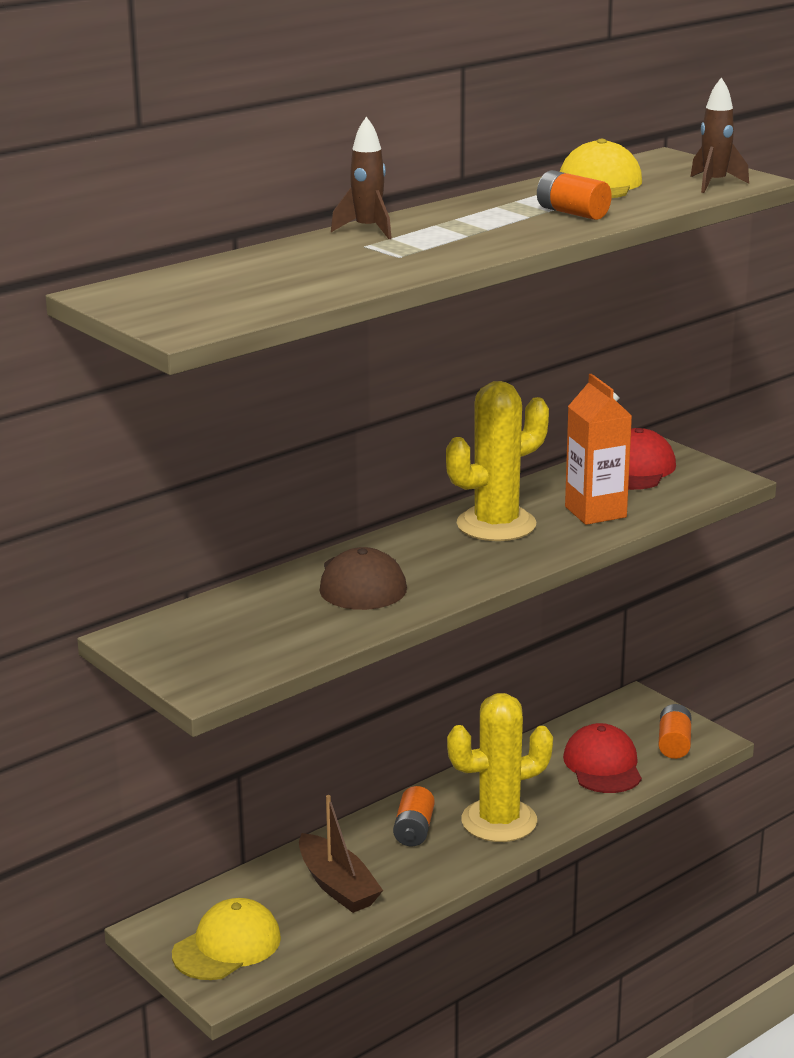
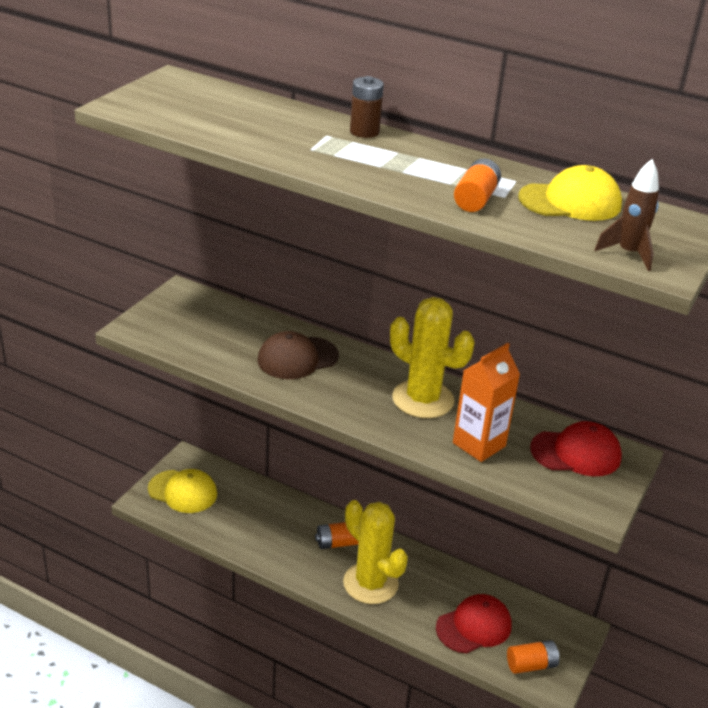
camera: 65 degrees right, 10 degrees up
(337, 886) = (261, 522): brown boat -> none
(368, 230) = (364, 132): brown rocket -> brown battery

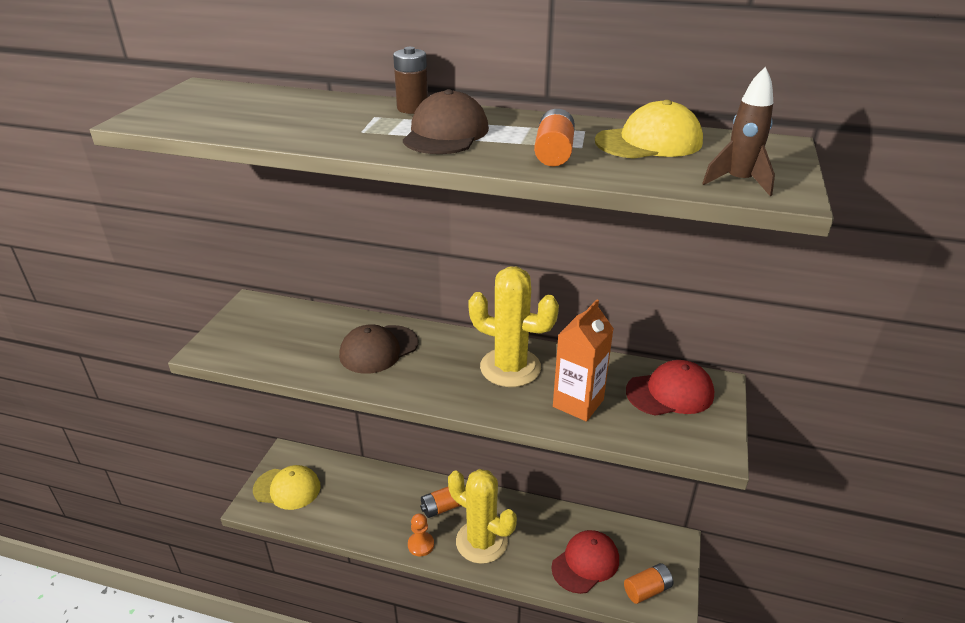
camera: 10 degrees left, 0 degrees up
(307, 573) = (421, 545): none -> orange pawn
(385, 163) = (446, 133): none -> brown cap

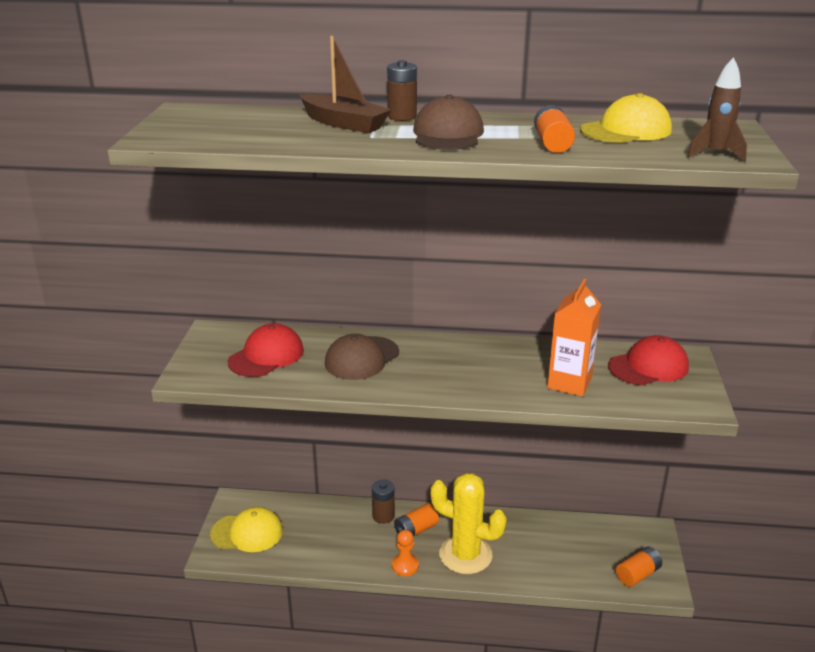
camera: 10 degrees left, 5 degrees down
(346, 113) = (344, 123): none -> brown boat
(416, 488) = (383, 516): none -> brown battery
(510, 367) = (495, 361): yellow cactus -> none
(585, 563) = (573, 560): red cap -> red cap (266, 356)

